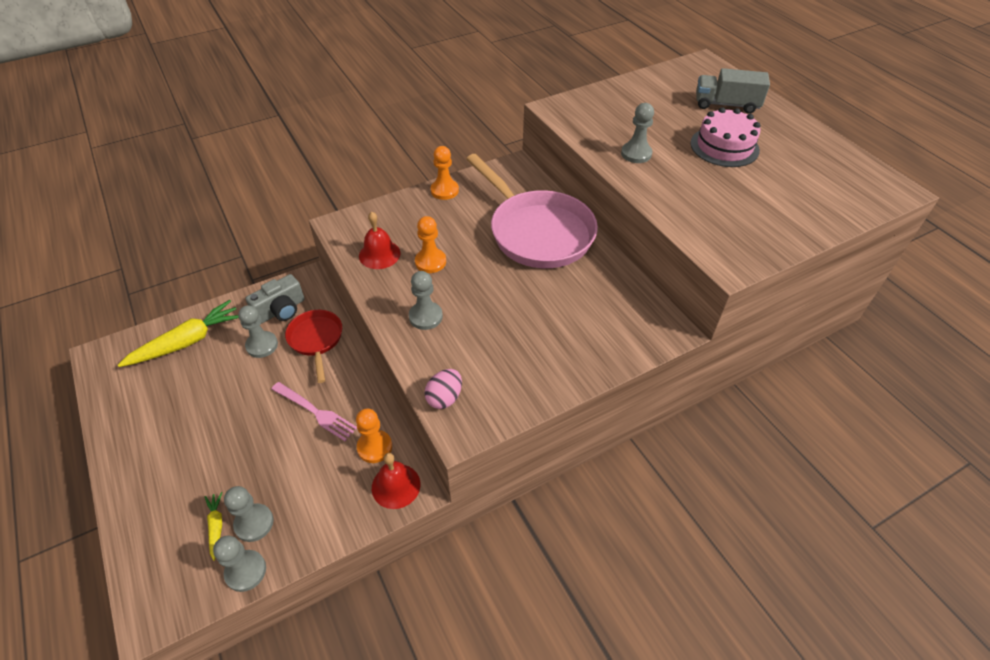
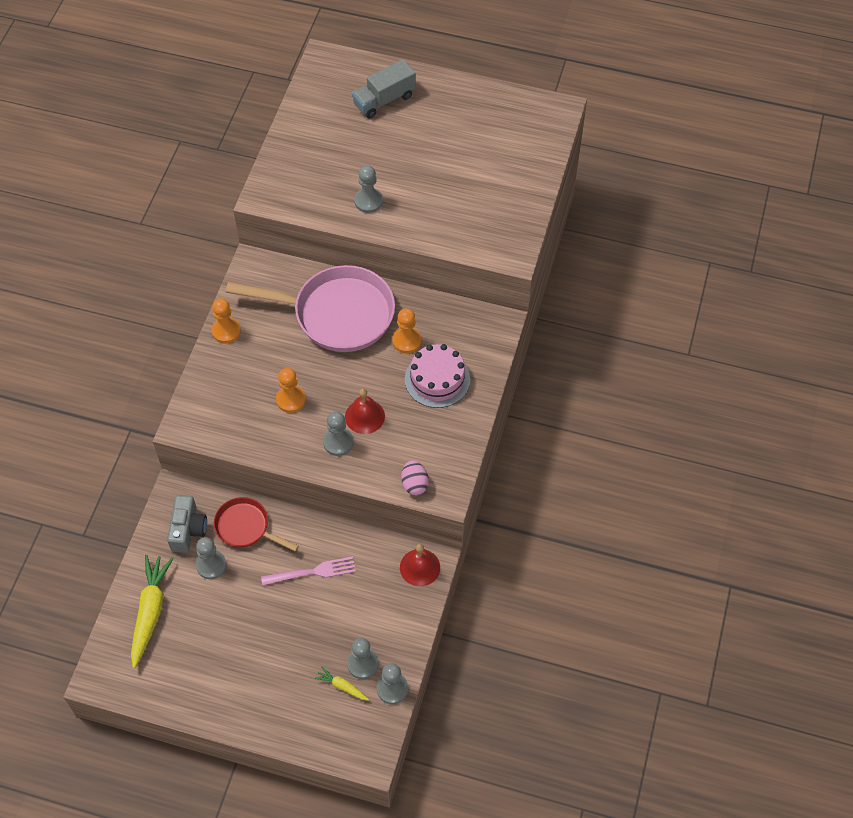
camera: 45 degrees left, 10 degrees up
(374, 447) = (379, 558): orange pawn -> orange pawn (406, 341)
(379, 254) = (246, 424): red bell -> red bell (364, 416)
(724, 146) = (421, 148): pink cake -> pink cake (437, 379)

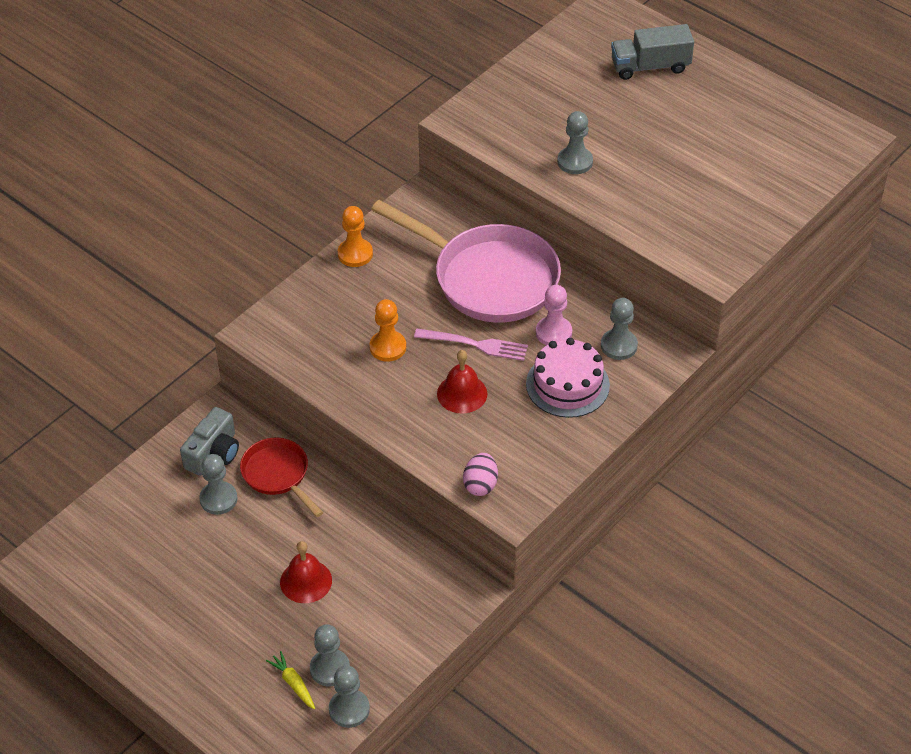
camera: 25 degrees right, 10 degrees down
(150, 612) = (127, 521): yellow carrot -> none
(312, 572) = (326, 549): pink fork -> pink fork (475, 344)
(338, 442) = (416, 410): grey pawn -> grey pawn (619, 346)
(406, 341) = (553, 333): orange pawn -> pink pawn
(420, 567) = (452, 591): red bell -> red bell (306, 581)

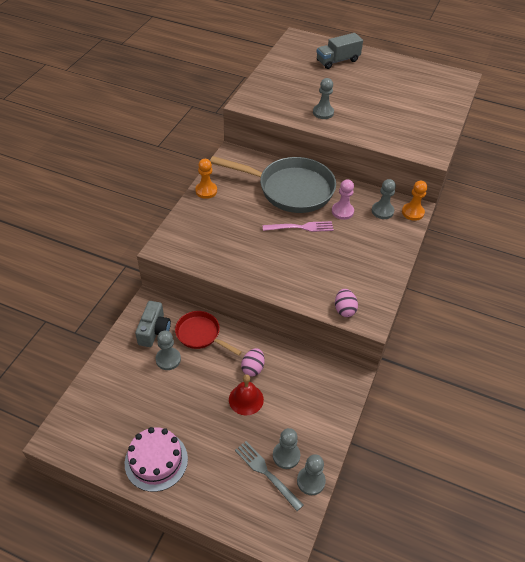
camera: 20 degrees left, 0 degrees up
(293, 683) = (266, 473): yellow carrot -> grey fork
(333, 541) = (253, 368): none -> pink egg
(388, 347) = (249, 240): orange pawn -> orange pawn (412, 212)
(462, 393) = (306, 257): red bell -> none
(488, 278) = (290, 189): pink pan -> grey pan
(567, 384) = (365, 239): pink cake -> pink cake (156, 461)

